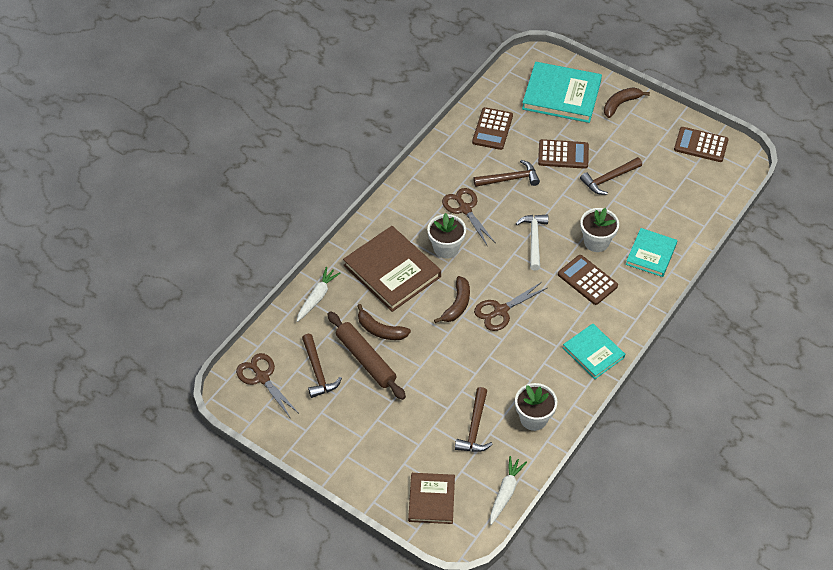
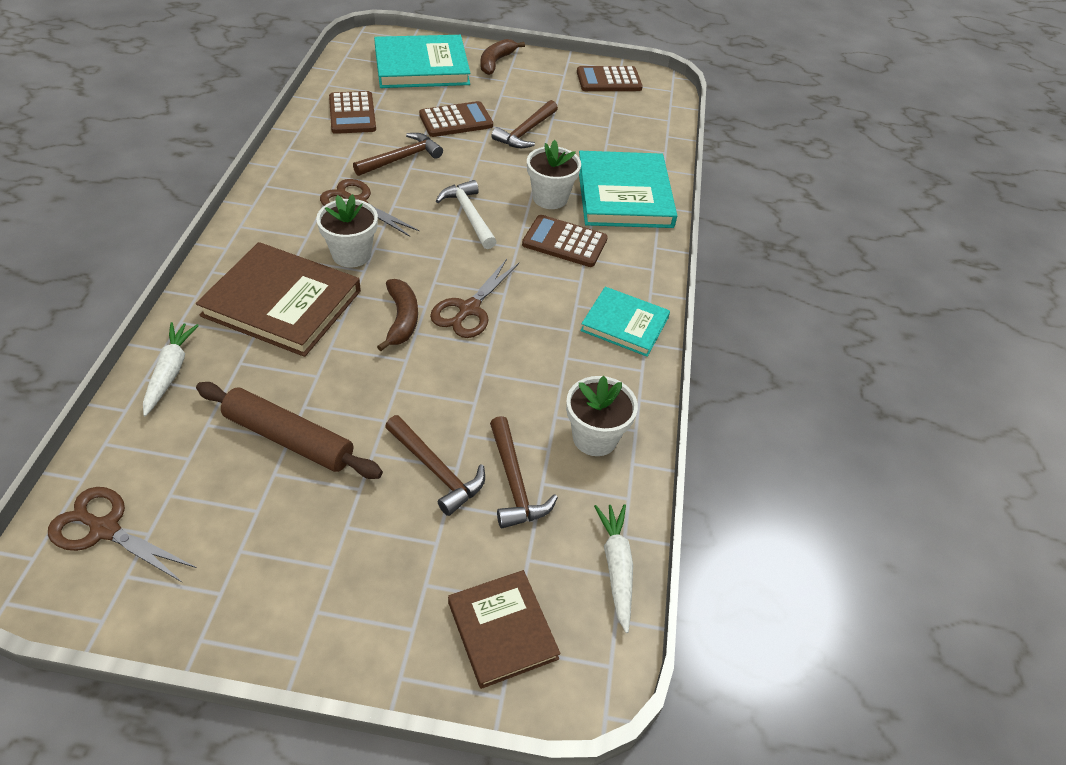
camera: 30 degrees left, 5 degrees down
(318, 372) = (210, 485): brown hammer -> brown hammer (437, 471)
(380, 330) = (296, 388): brown banana -> none
(651, 254) = (624, 194): turquoise book -> turquoise book, size x1.66

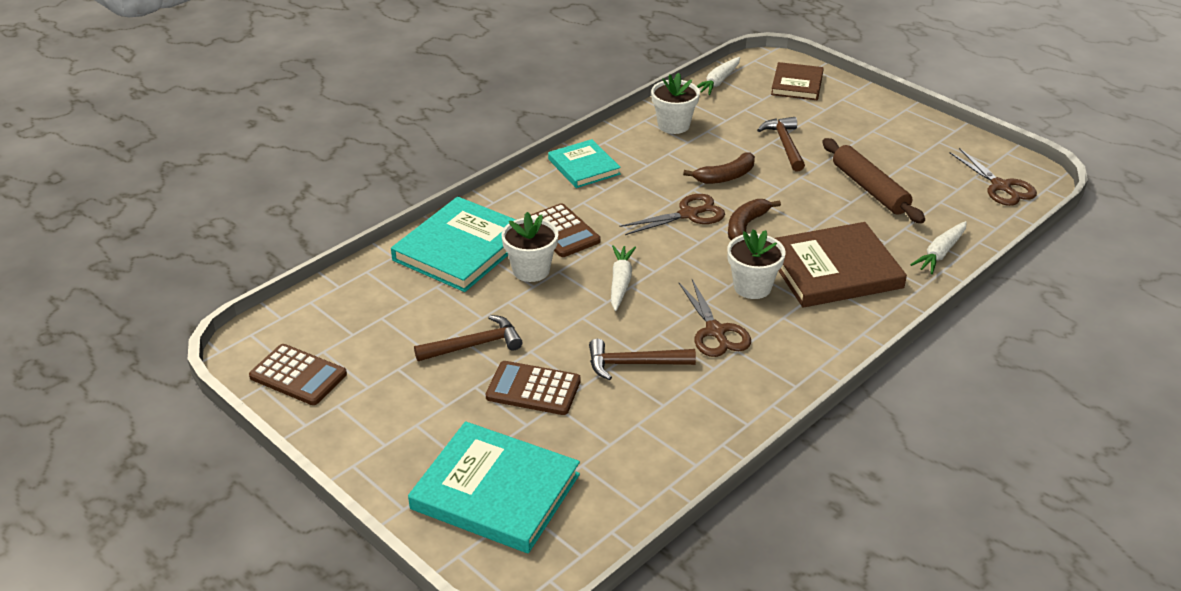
camera: 140 degrees left, 10 degrees down
(282, 303) = (834, 270): brown book -> brown book turned 75 degrees counterclockwise
(352, 114) = (643, 446): brown calculator -> none
(469, 215) = (620, 282): white hammer -> white carrot
(496, 62) = (394, 460): brown banana -> brown banana (725, 176)
(514, 483) = (742, 125): brown hammer -> none

